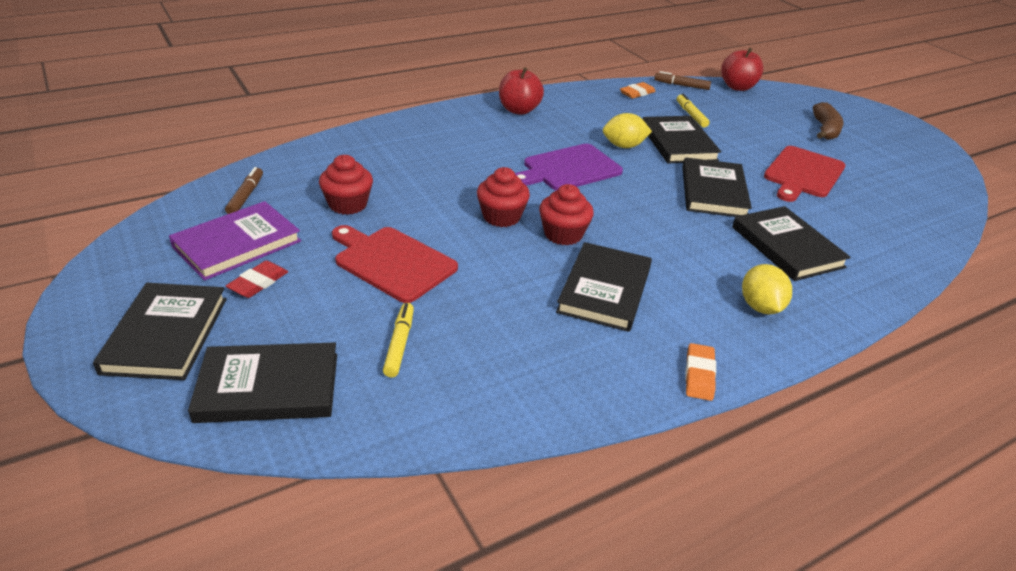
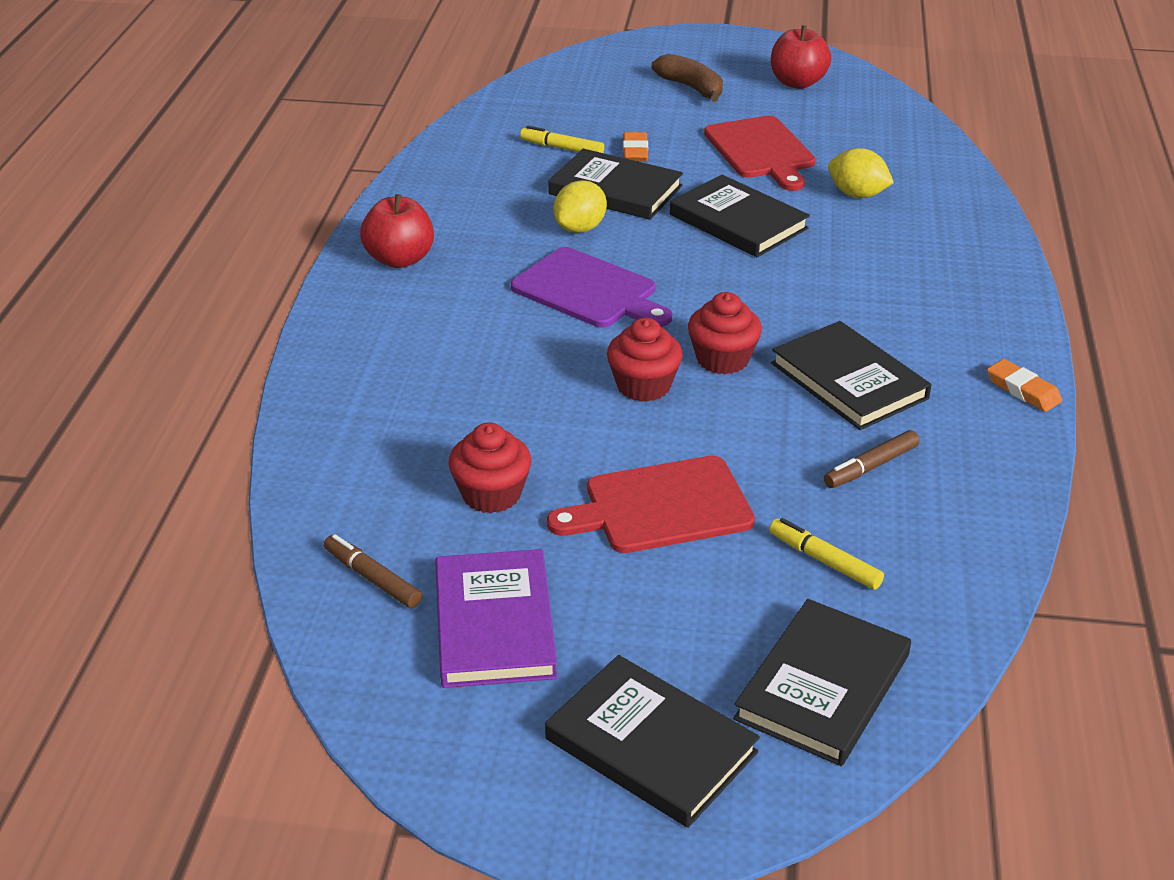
camera: 50 degrees left, 0 degrees up
(258, 283) = (605, 632): red eraser -> none
(569, 169) = (589, 291): purple cutting board -> purple cutting board turned 60 degrees counterclockwise
(637, 93) = (464, 155): orange eraser -> orange eraser (635, 151)
(681, 85) = (483, 116): brown marker -> brown marker (871, 467)
(737, 87) = (534, 84): red apple -> red apple (797, 83)
(760, 307) = (955, 303): yellow lemon -> yellow lemon (857, 194)
(787, 247) = (877, 234): black book -> none

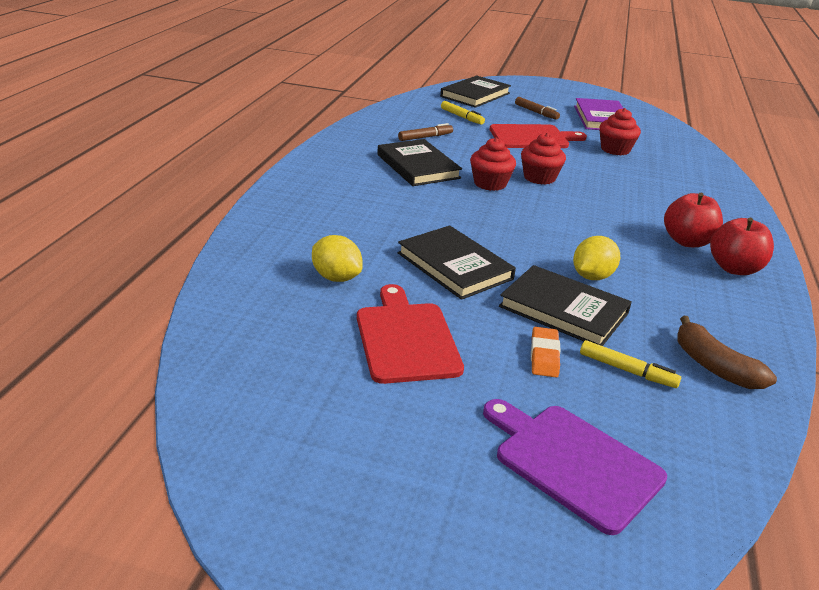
camera: 175 degrees left, 5 degrees down
(372, 578) = (658, 133): brown marker -> brown marker (536, 112)
(589, 291) = (578, 229): purple cutting board -> purple cutting board (572, 462)
(651, 745) = (539, 93): black book -> none
(691, 88) = (463, 462): brown banana -> brown banana (714, 366)
(797, 83) = (308, 452): red apple -> red apple (687, 241)
(1023, 390) = (321, 152): orange eraser -> none

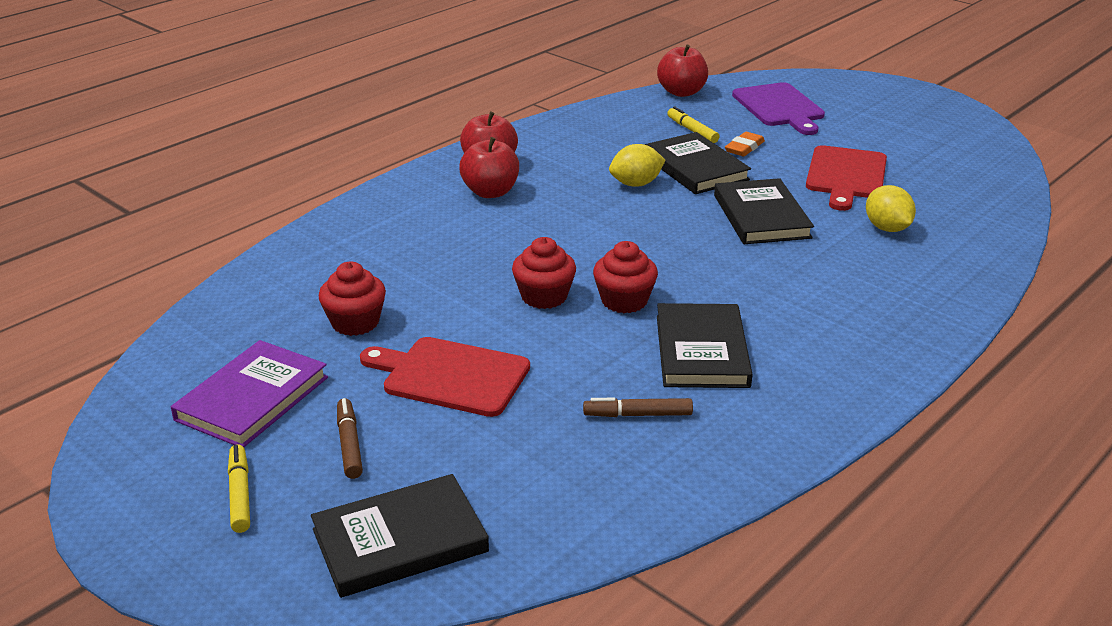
camera: 150 degrees left, 0 degrees up
(462, 117) = (515, 461): yellow marker -> yellow marker (240, 494)
(714, 366) = (625, 121): brown banana -> none
(731, 457) = (681, 92): none -> red apple

